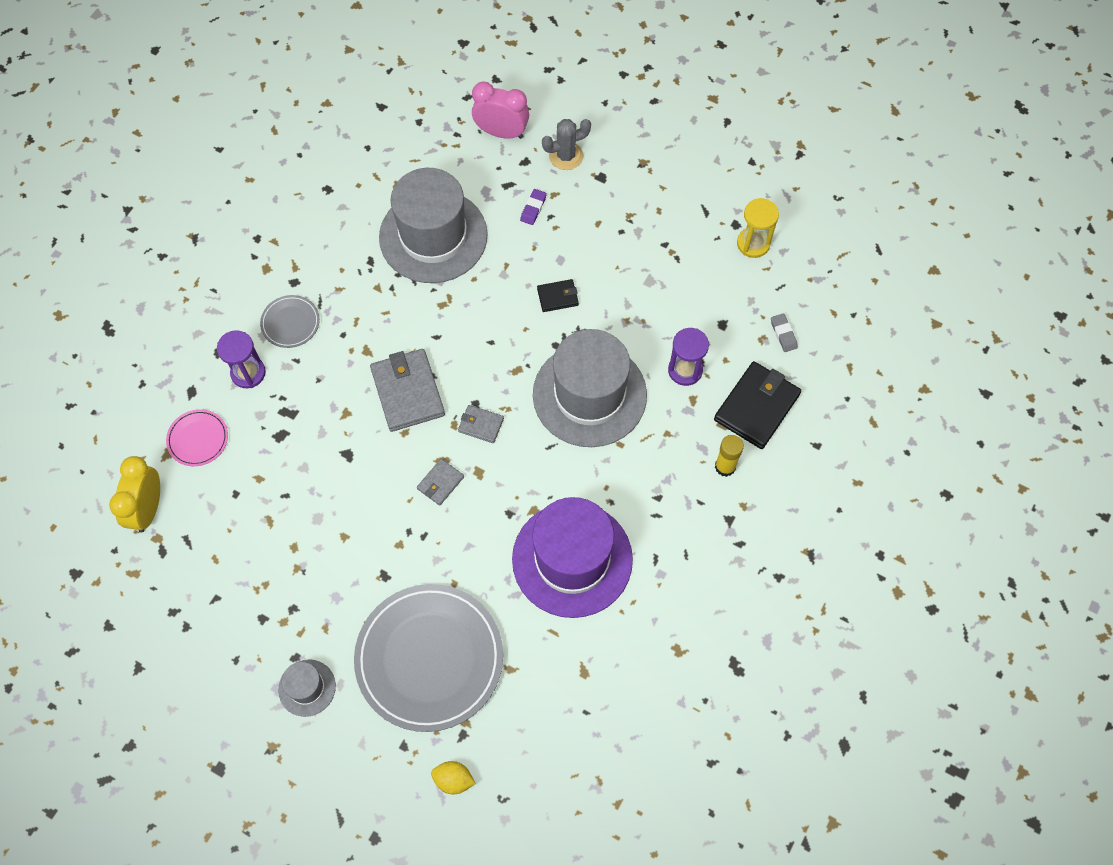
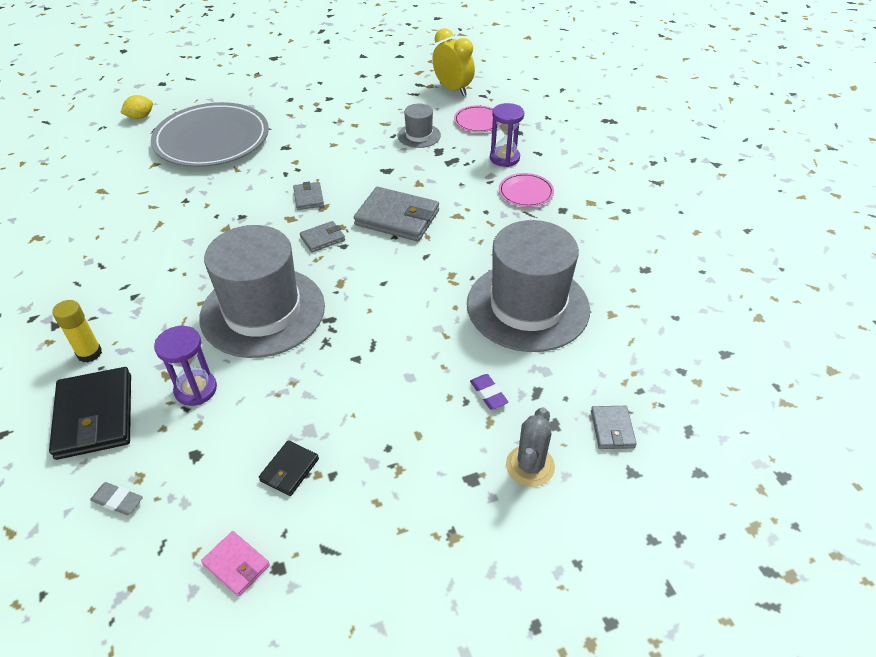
camera: 130 degrees right, 20 degrees down
(290, 323) = (525, 192): grey plate -> pink plate
(307, 688) = (268, 96): grey hat -> grey hat (419, 135)
(501, 132) = (612, 429): pink clock -> grey wallet
(557, 297) = (374, 350): black wallet -> black wallet (289, 470)
(572, 559) = (167, 226): purple hat -> none
(753, 244) = (236, 565): yellow hourglass -> pink wallet

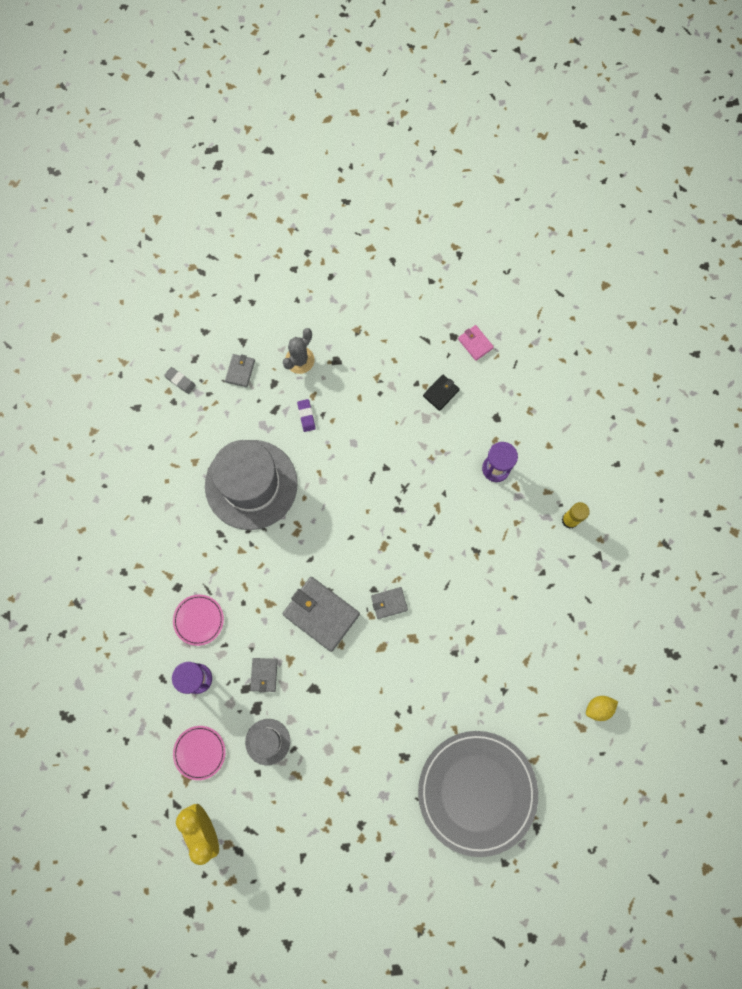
camera: 165 degrees left, 30 degrees up
(95, 416) = (560, 463): black wallet -> none
(118, 501) = (541, 398): grey eraser -> grey eraser (180, 381)
(140, 117) = (553, 861): yellow lemon -> yellow lemon (598, 708)
(263, 311) = (446, 530): grey hat -> none
(308, 198) = (393, 664): grey wallet -> grey wallet (264, 675)

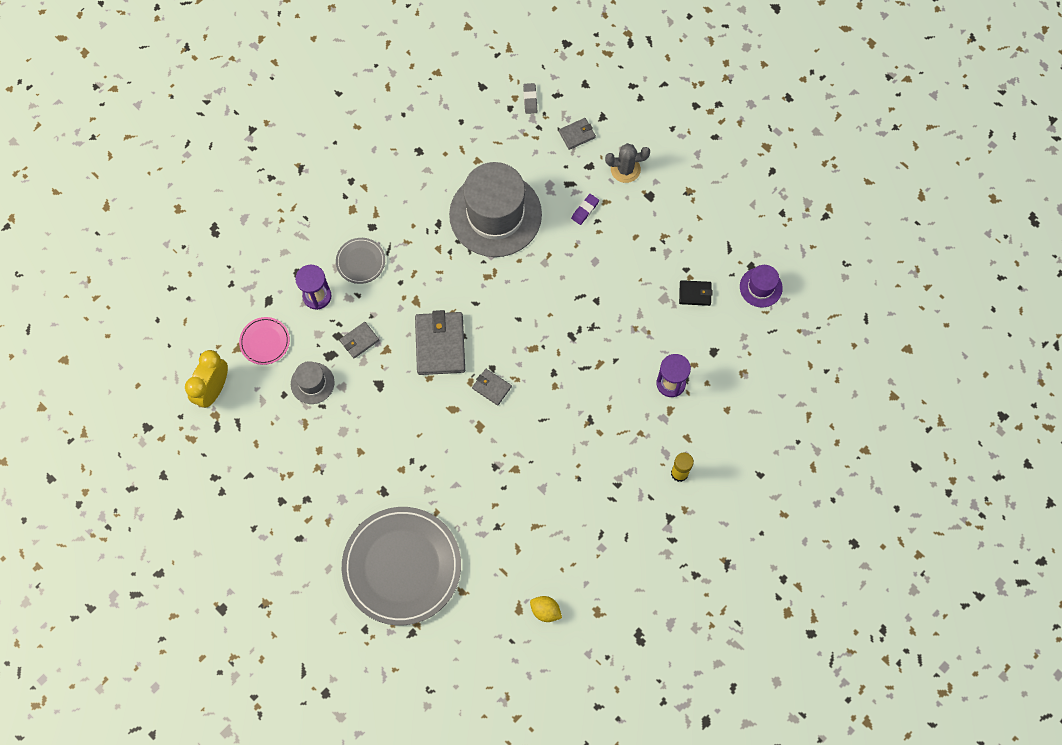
camera: 50 degrees right, 5 degrees down
(198, 620) = (360, 261): pink plate -> grey plate
(475, 343) = (761, 287): pink wallet -> purple hat

